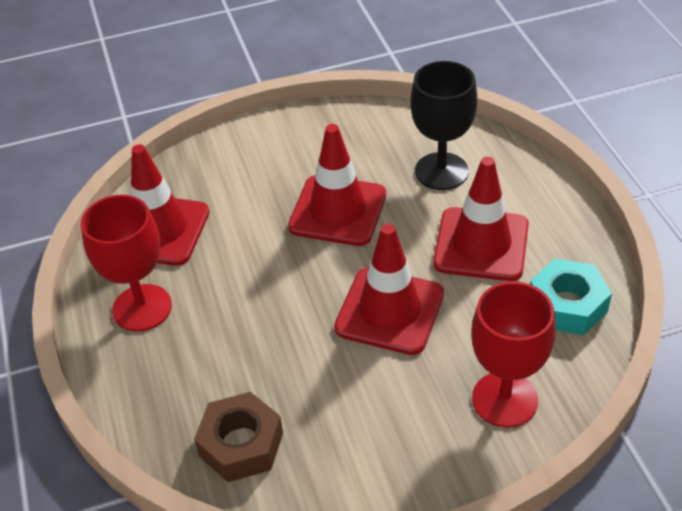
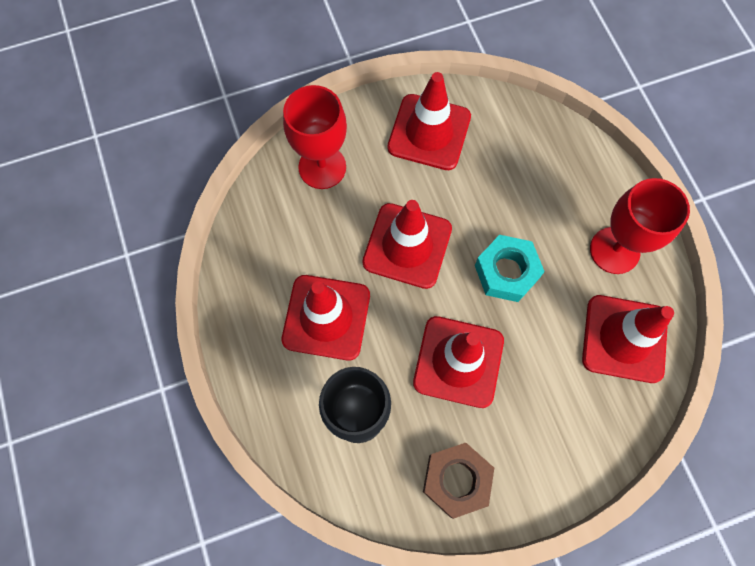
camera: 175 degrees right, 25 degrees up
(241, 444) = (509, 133): brown nut -> brown nut (456, 480)
(355, 446) = (429, 132): none -> red traffic cone
(567, 305) = (262, 250): turquoise nut -> turquoise nut (506, 272)

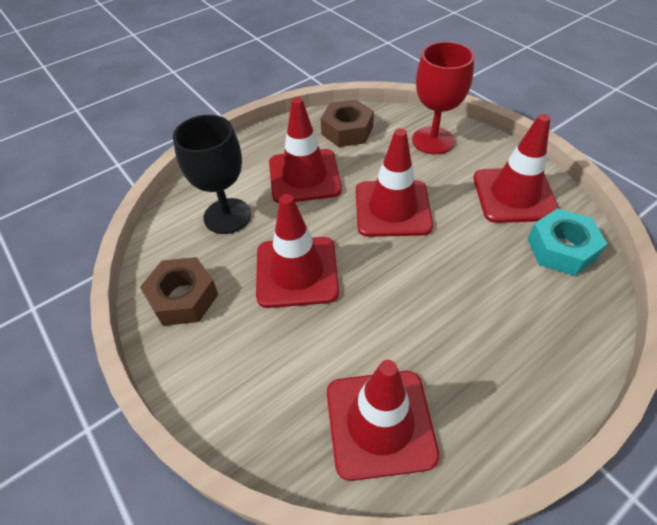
camera: 75 degrees right, 20 degrees down
(267, 247) = (347, 130): none -> brown nut
(506, 272) = (405, 288): turquoise nut -> turquoise nut (561, 249)
(614, 250) = (486, 388): red goblet -> none

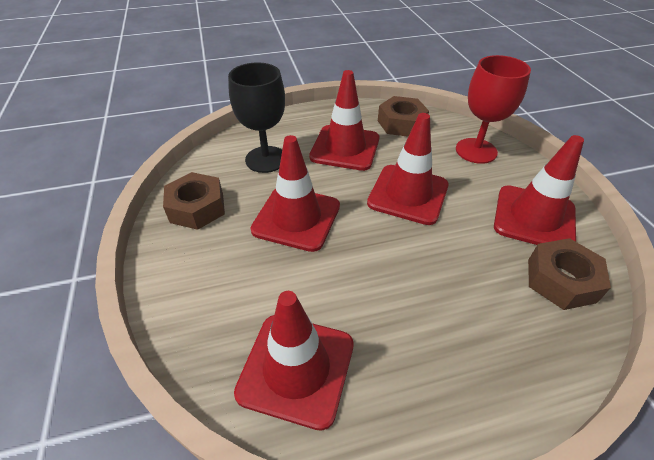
camera: 20 degrees right, 5 degrees down
(561, 249) = (561, 280): turquoise nut -> brown nut

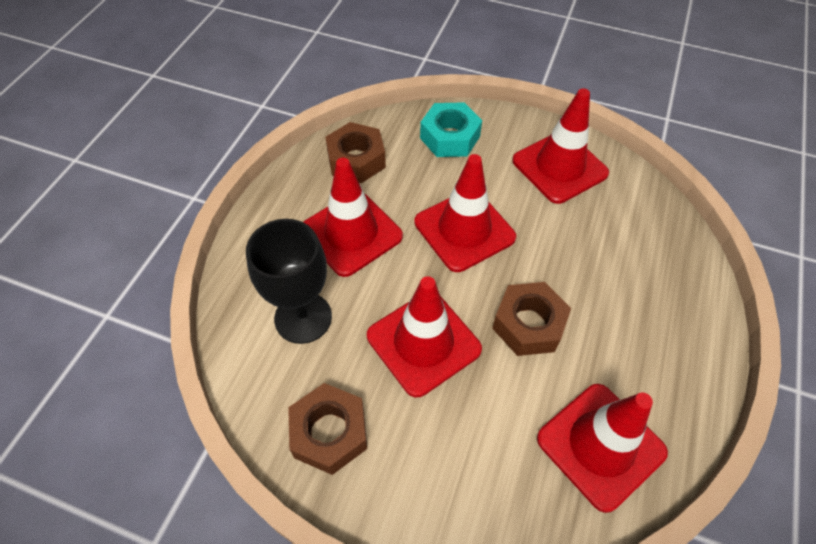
camera: 55 degrees left, 10 degrees up
(476, 151) = (449, 137): red goblet -> turquoise nut
(561, 280) = (629, 204): brown nut -> brown nut (528, 324)

